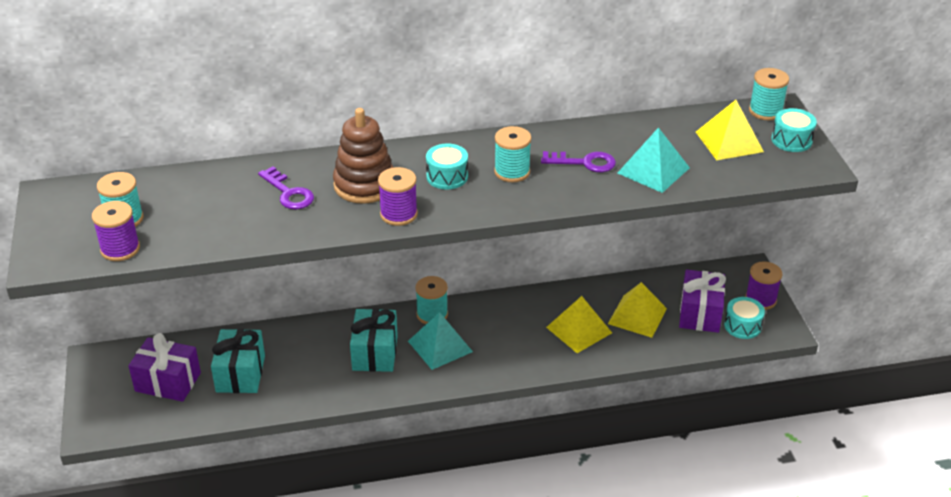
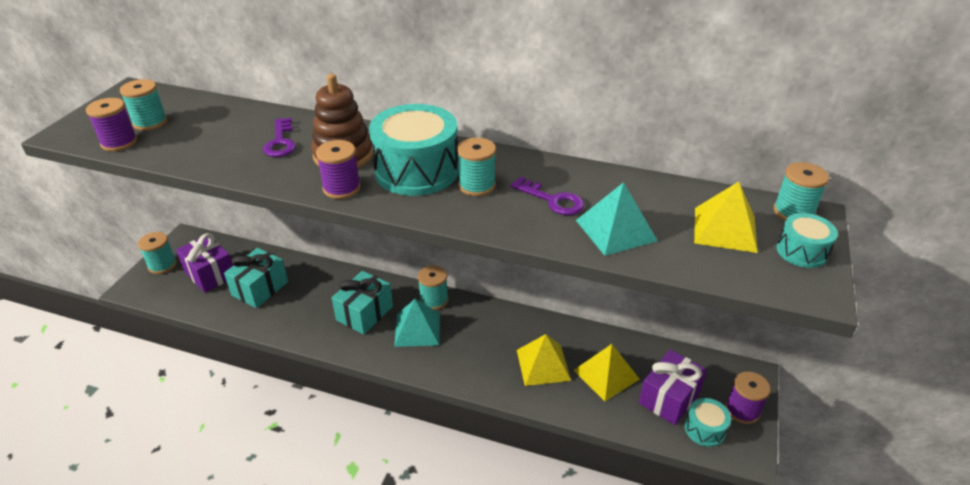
camera: 30 degrees right, 0 degrees up
(100, 395) = (162, 265): none -> turquoise spool
(447, 176) = (416, 171): turquoise drum -> turquoise drum, size x2.00

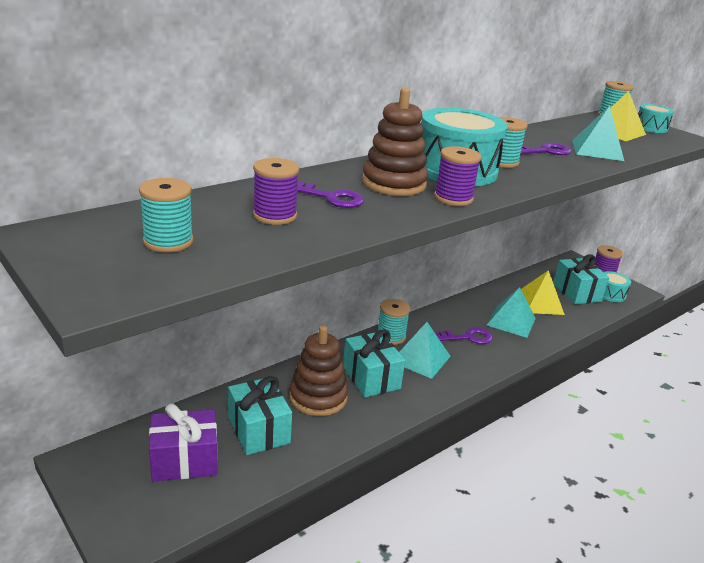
camera: 60 degrees left, 10 degrees down
(119, 142) = (193, 268): purple spool -> purple spool (275, 216)
(162, 265) = (110, 498): turquoise spool -> none
(317, 298) = (318, 397): none -> brown stacking toy
(481, 345) = (467, 337): none -> purple key
(543, 365) = (511, 321): yellow pyramid -> turquoise pyramid
(669, 398) = (576, 292): purple gift -> turquoise gift

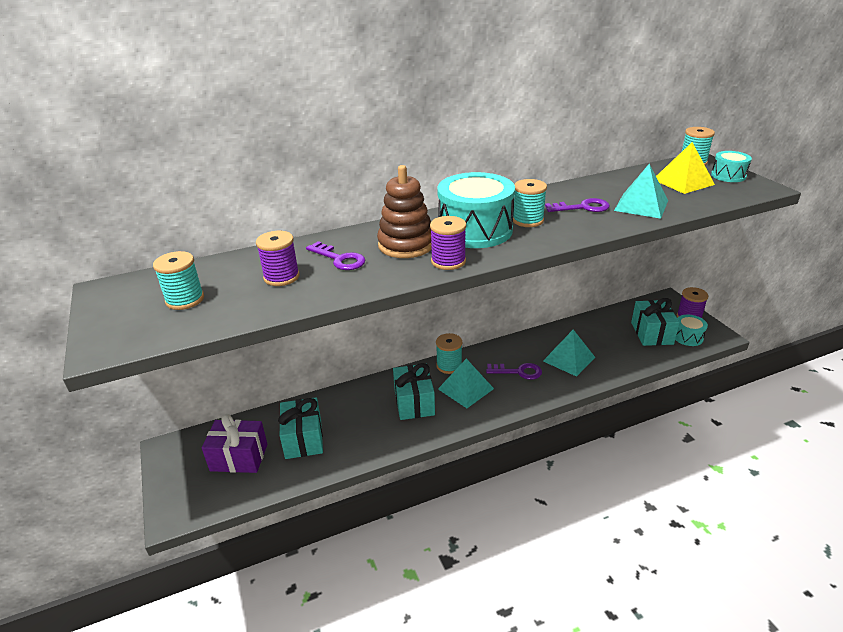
camera: 20 degrees right, 5 degrees up
(318, 397) = (362, 415): brown stacking toy -> none
(539, 303) = (607, 342): yellow pyramid -> none

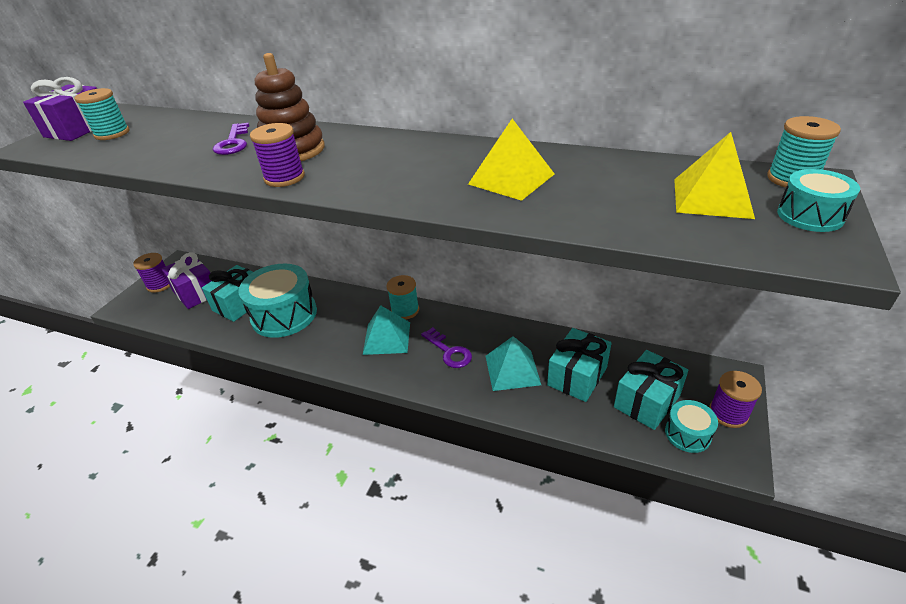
camera: 45 degrees right, 5 degrees up
(125, 312) = (78, 129): none -> purple gift
(281, 277) = (179, 141): purple spool -> purple spool (160, 284)
(414, 402) = (336, 324): turquoise gift -> turquoise gift (577, 376)
(475, 230) = (366, 160): turquoise drum -> turquoise drum (284, 315)
(528, 220) = (429, 170): turquoise spool -> none
(582, 207) = (511, 179): purple key -> yellow pyramid
(641, 205) = (582, 203): turquoise pyramid -> none

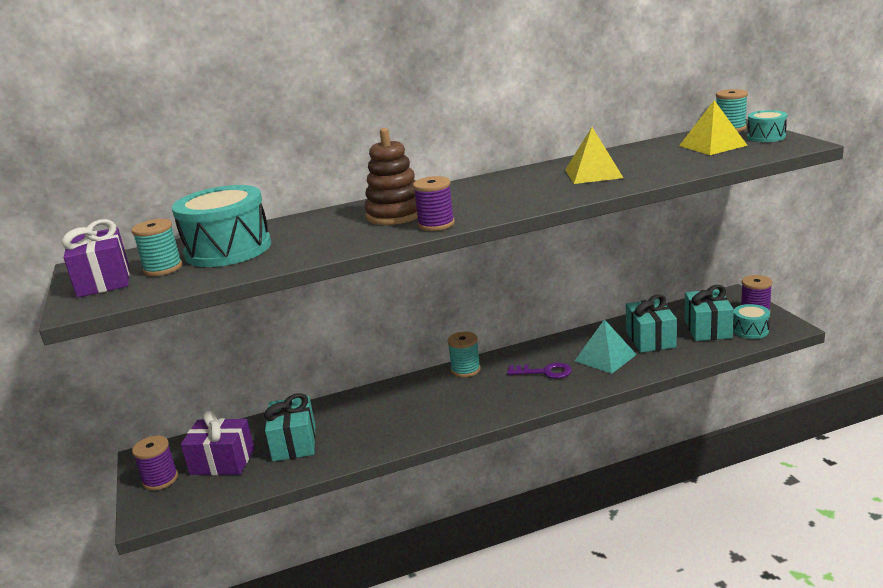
camera: 40 degrees left, 15 degrees down
(233, 143) = (324, 229): purple key -> none
(284, 315) = (358, 425): turquoise drum -> turquoise drum (228, 249)
(387, 338) = (482, 390): turquoise pyramid -> none

